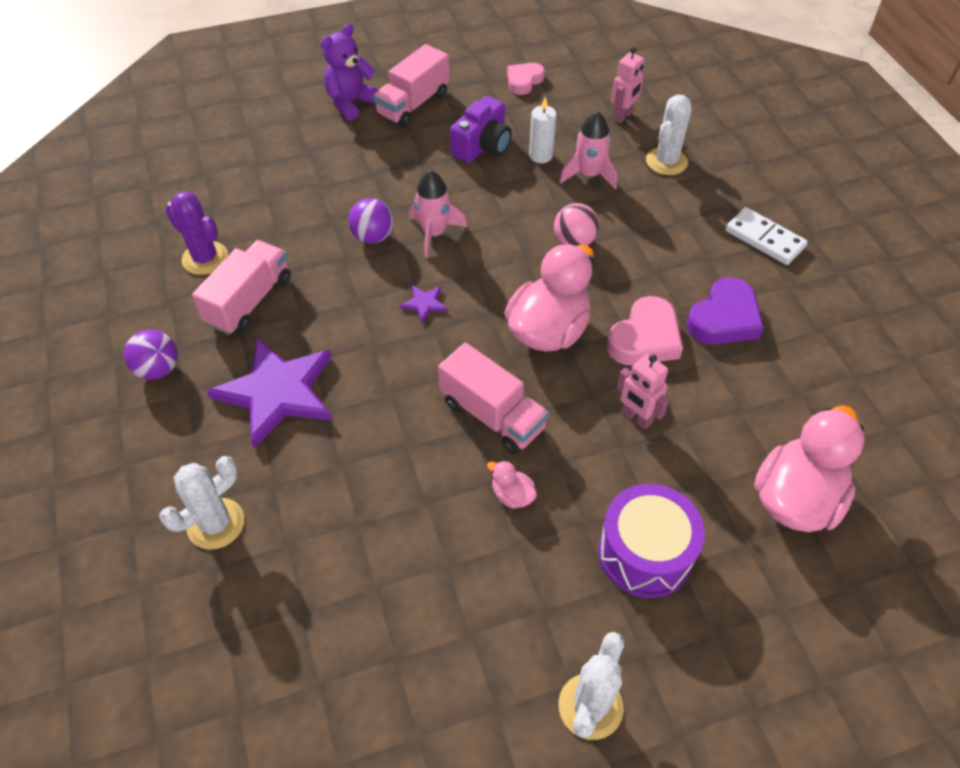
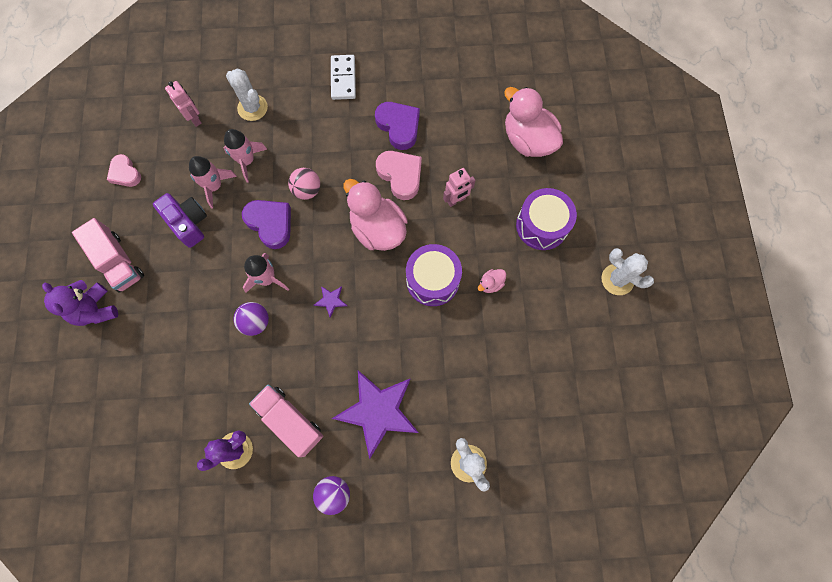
camera: 75 degrees left, 20 degrees up
(492, 415) = (432, 280): pink truck -> purple drum
(511, 218) = (270, 224): none -> purple heart
(540, 155) = (214, 186): white candle -> pink rocket
(764, 239) = (343, 79): white domino -> white domino turned 60 degrees counterclockwise

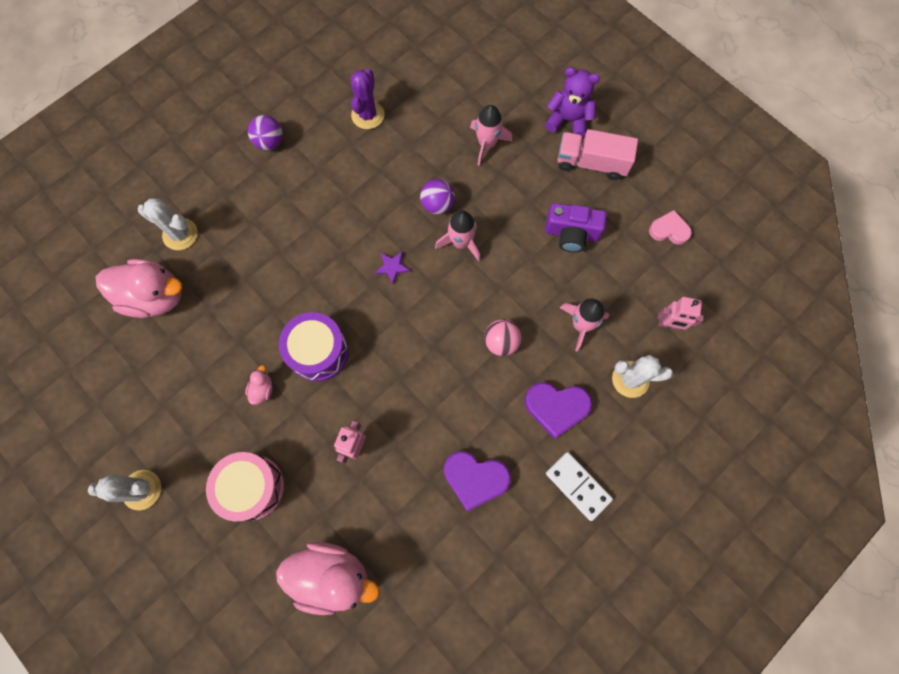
camera: 140 degrees right, 0 degrees up
(214, 186) = (584, 280): pink rocket -> pink rocket (487, 144)
(270, 224) = (503, 287): purple heart -> purple heart (556, 408)
(290, 421) = (344, 161): pink truck -> none
(377, 229) = (405, 358): pink duck -> pink duck (155, 297)
(378, 411) = (281, 217): purple star -> none
(400, 175) = (429, 427): pink heart -> none
(542, 225) = (252, 487): purple drum -> pink drum

